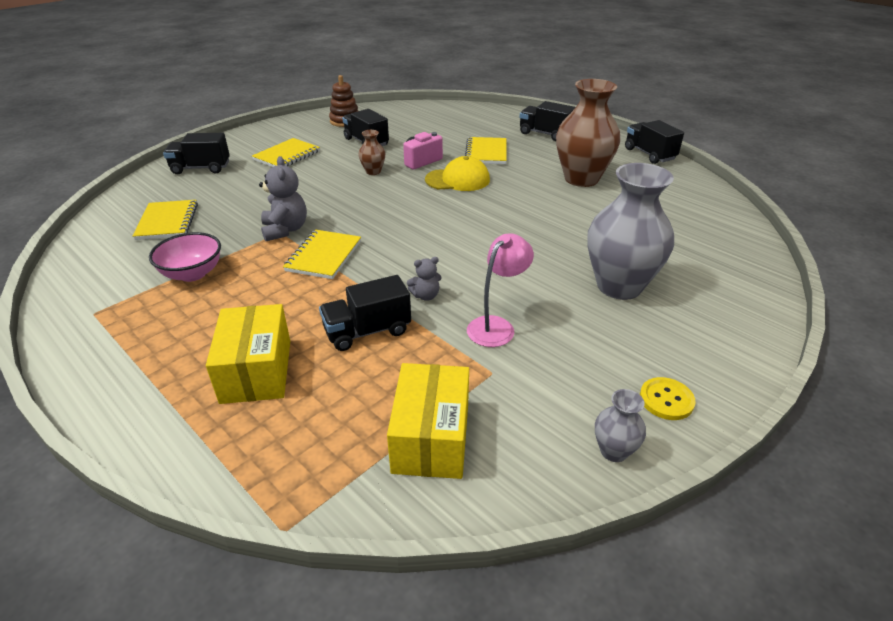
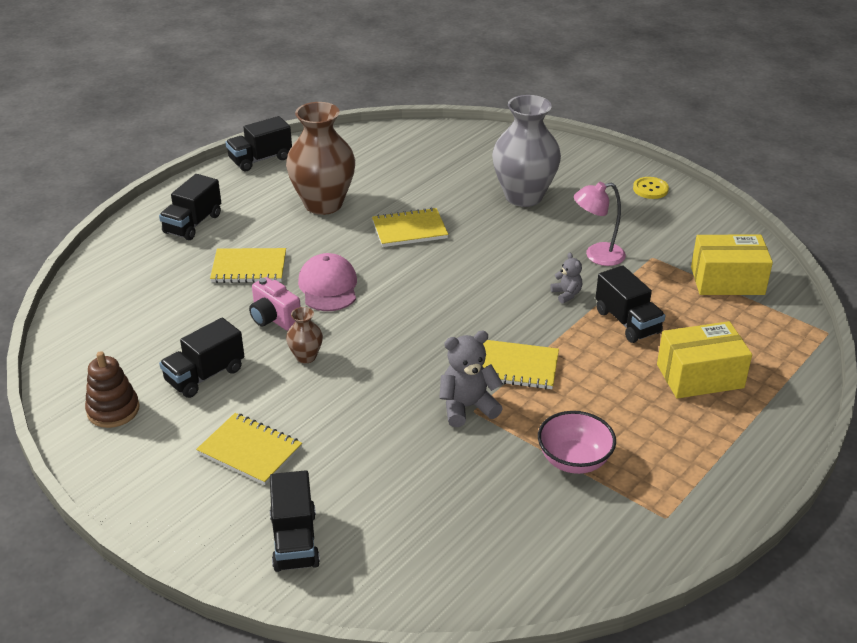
camera: 95 degrees left, 0 degrees up
(167, 222) = (465, 523): yellow notebook -> yellow notebook (409, 230)
(457, 180) = (328, 287): yellow cap -> pink cap
(496, 326) = (597, 256): pink lamp -> pink lamp turned 45 degrees counterclockwise
(613, 451) = (704, 211): grey vase -> none

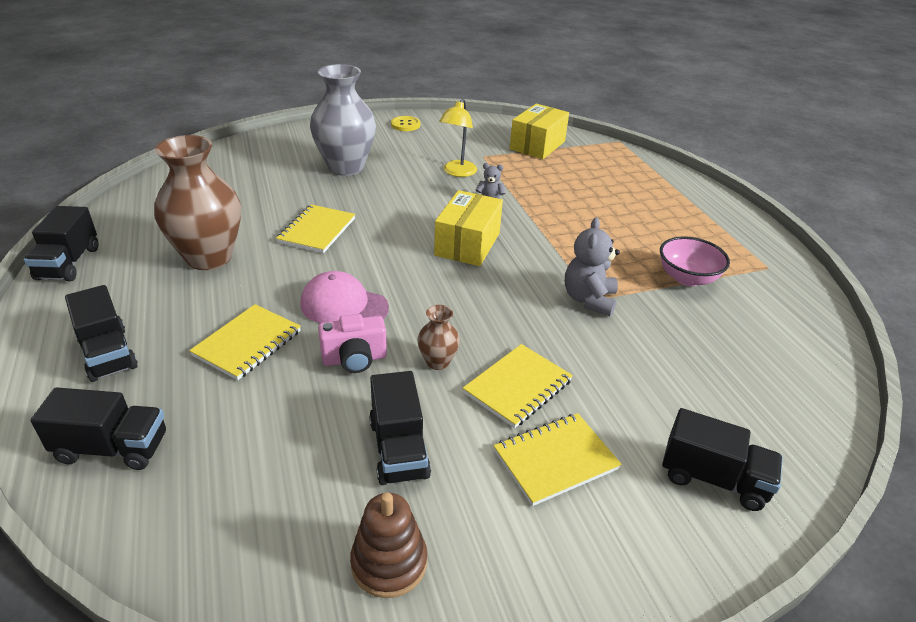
camera: 60 degrees left, 0 degrees up
(516, 367) = (557, 257): yellow notebook -> yellow notebook (517, 387)
(597, 256) = (457, 172): pink lamp -> yellow lamp
(627, 322) = (546, 194): black truck -> black truck (113, 448)
(700, 376) = (629, 195): yellow box -> yellow box (467, 244)

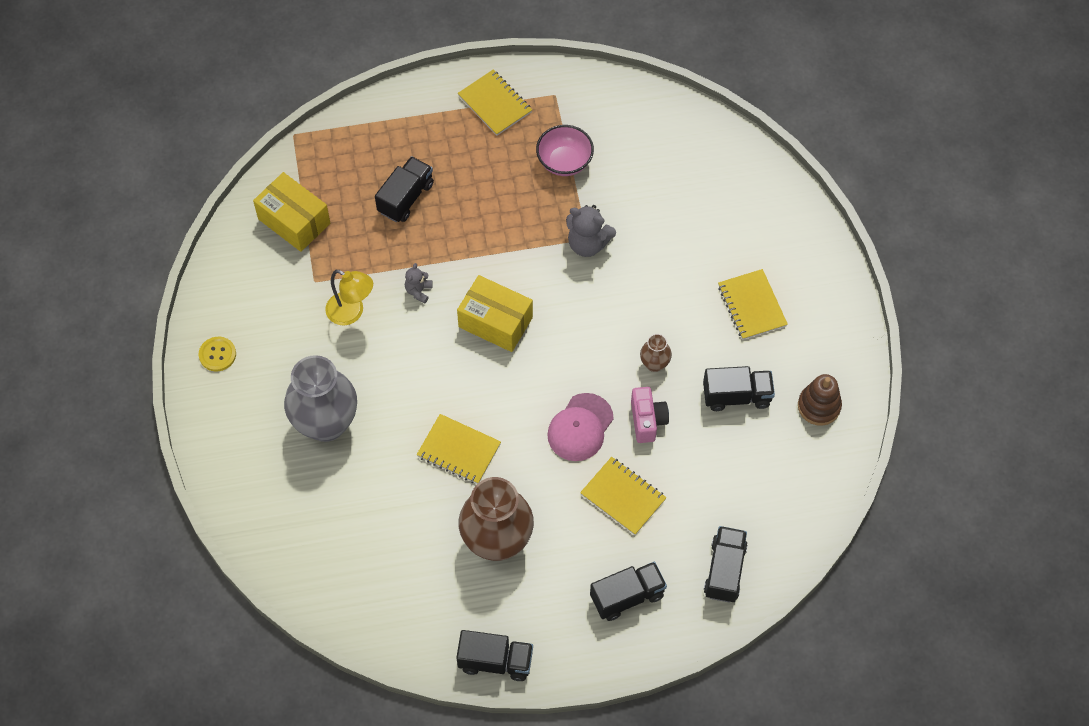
camera: 80 degrees left, 25 degrees up
(517, 387) = (685, 315): yellow notebook -> yellow notebook (495, 104)
(713, 478) = (771, 222): black truck -> black truck (405, 198)

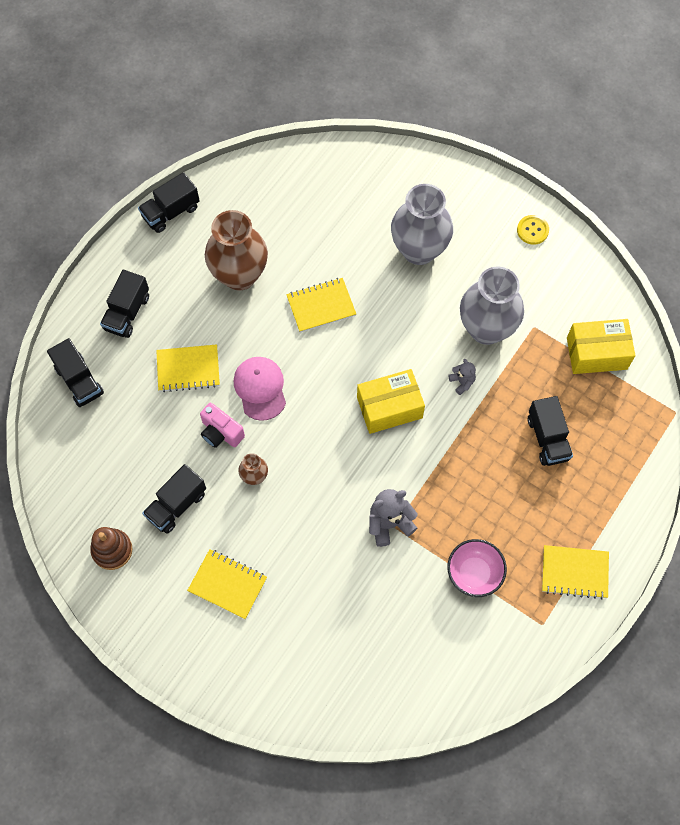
camera: 135 degrees right, 5 degrees up
(351, 312) = (486, 329): yellow lamp -> grey vase

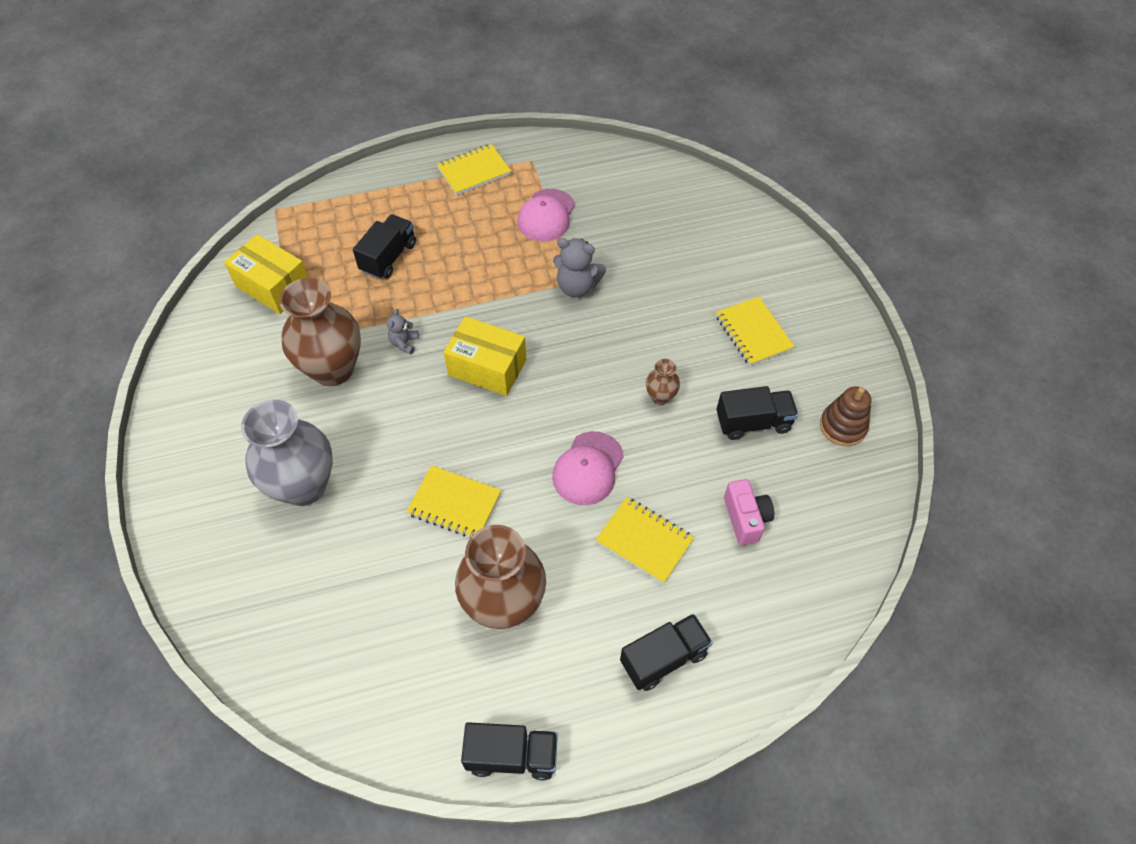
camera: 140 degrees left, 10 degrees down
(79, 381) = (772, 616): black truck -> none
(221, 432) = (660, 455): pink camera -> pink camera (745, 518)
(474, 573) = (546, 215): pink bowl -> pink cap
(486, 329) = (333, 369): grey vase -> brown vase
(532, 230) = (185, 422): yellow button -> none
(574, 572) = (474, 171): yellow notebook -> yellow notebook turned 75 degrees counterclockwise

